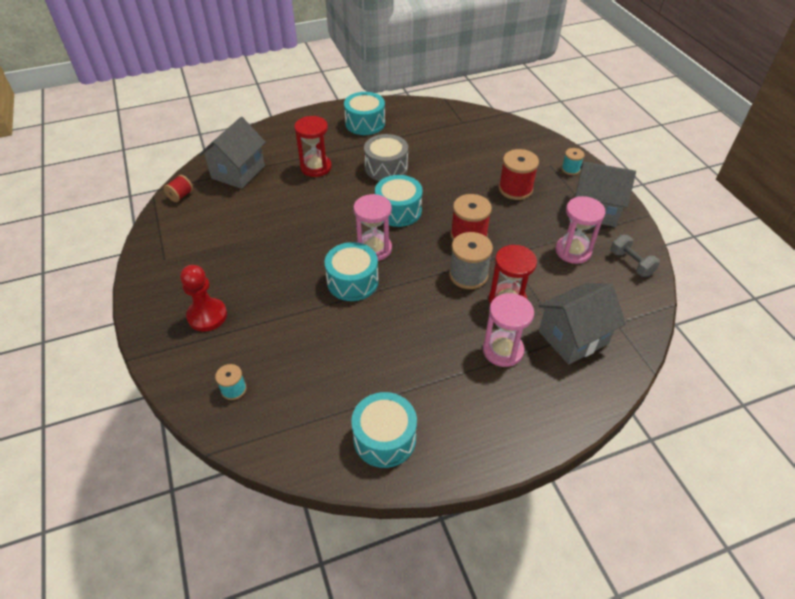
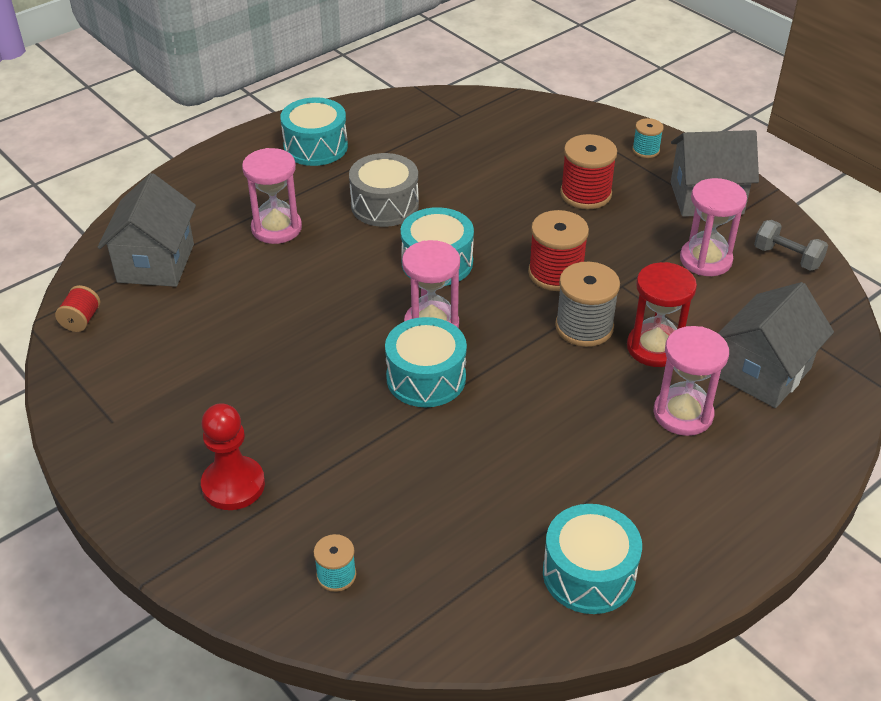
camera: 20 degrees left, 5 degrees down
(316, 167) = (276, 228): red hourglass -> pink hourglass

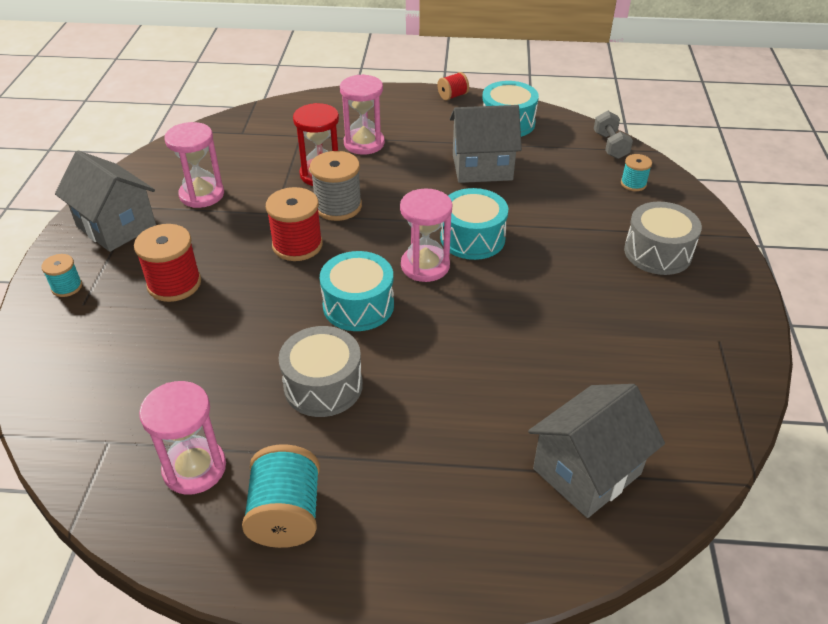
camera: 135 degrees left, 0 degrees up
(81, 320) = (700, 452): red spool -> red spool (452, 96)
(233, 485) = (657, 252): red pawn -> grey drum
(276, 228) = (440, 430): pink hourglass -> pink hourglass (194, 468)
(315, 147) = (286, 515): turquoise drum -> turquoise spool
(763, 372) = (293, 134): grey house -> grey house (482, 167)
(787, 257) = (161, 167): grey dumbbell -> grey dumbbell (610, 146)

